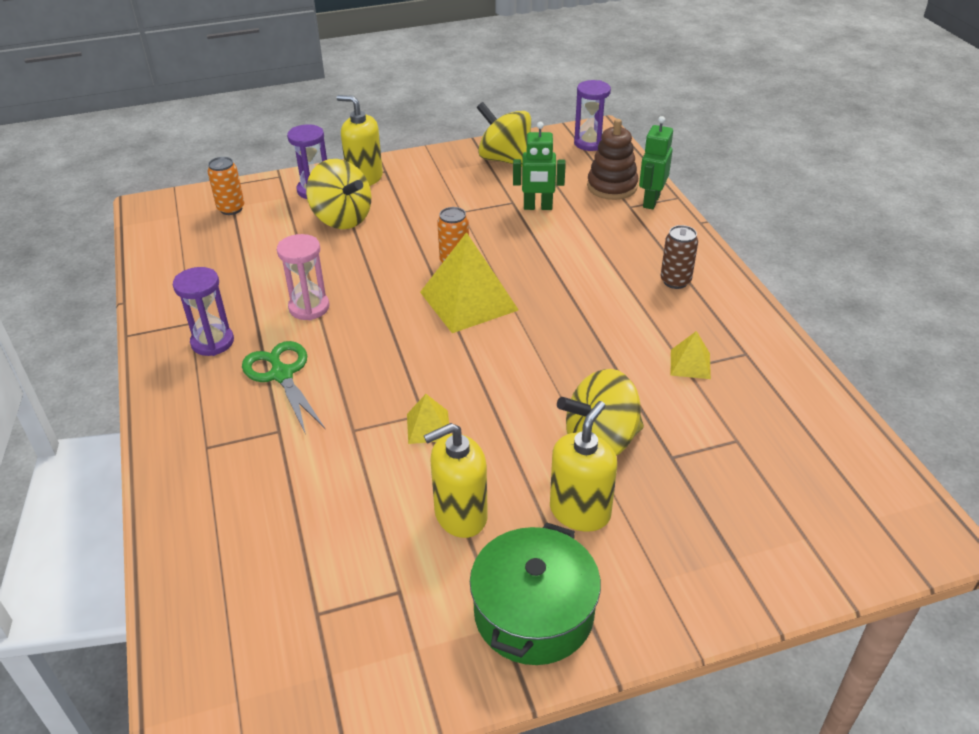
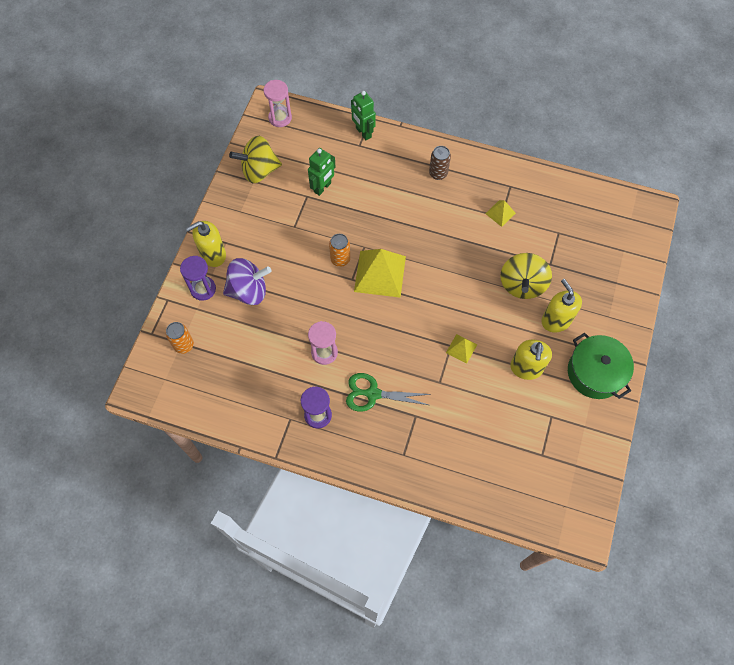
camera: 55 degrees left, 25 degrees up
(342, 219) = (248, 291): yellow spinning top -> purple spinning top
(590, 143) = (280, 118): purple hourglass -> pink hourglass
(612, 186) = (333, 139): brown stacking toy -> none

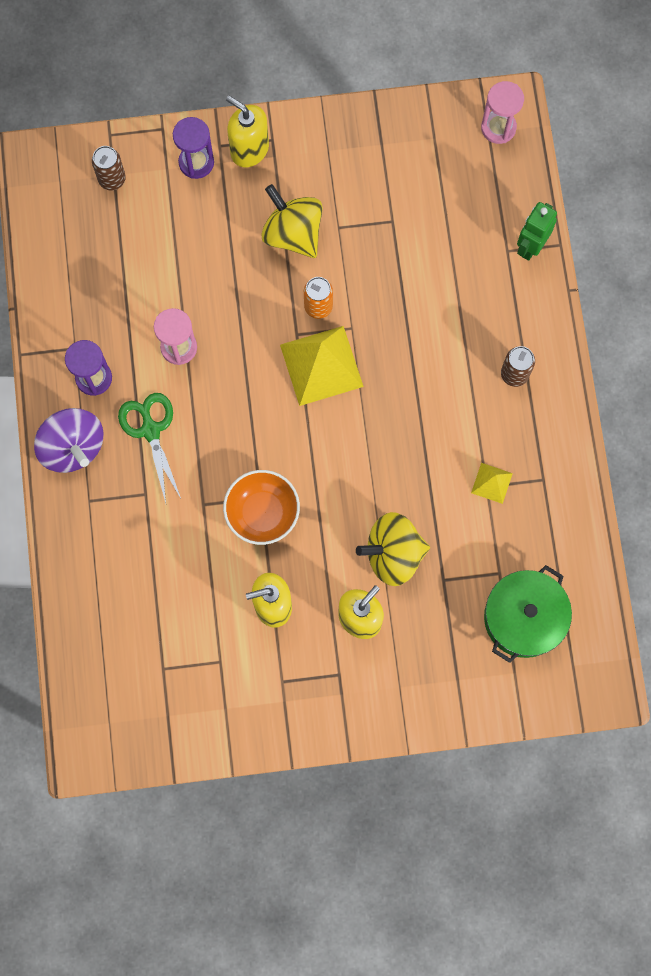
camera: 65 degrees right, 10 degrees up
(184, 345) = (112, 179): orange can -> brown can
(248, 291) = (220, 217): purple spinning top -> purple spinning top (73, 447)
(259, 170) = (401, 142): yellow spinning top -> yellow spinning top (293, 233)
(322, 187) = (415, 235): green robot -> none
(461, 348) = (262, 512): yellow pyramid -> orange bowl
(595, 372) = (307, 696): green pot -> green pot (523, 618)

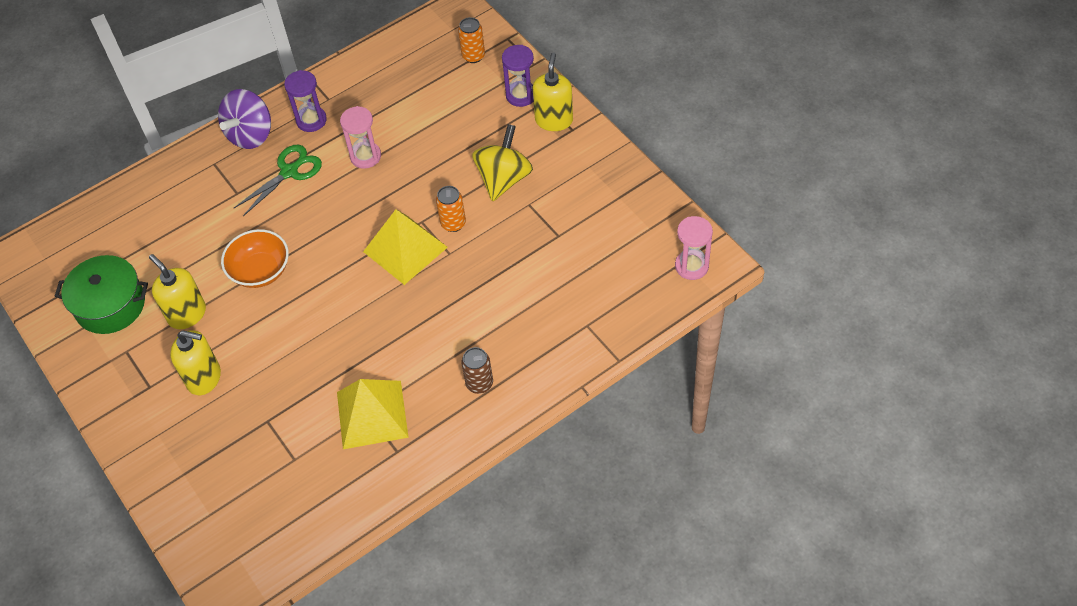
camera: 65 degrees right, 20 degrees down
(112, 179) = (473, 56): brown can -> orange can
(393, 554) = (271, 374): yellow spinning top -> none
(491, 483) = (372, 414): yellow pyramid -> yellow pyramid, size x2.05
(523, 618) = (263, 497): green pot -> green pot (110, 305)
(530, 246) = (602, 340): green robot -> none

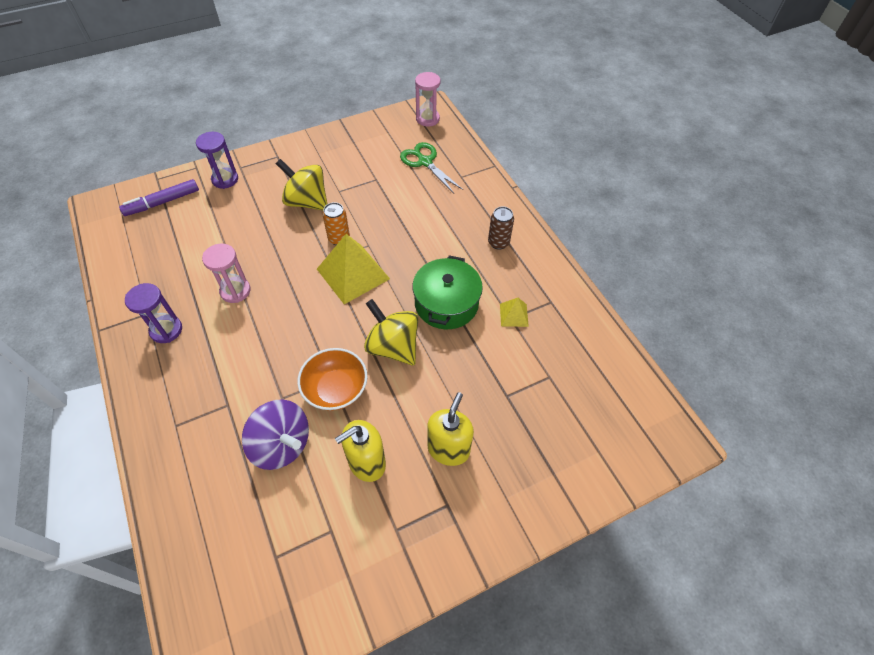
camera: 85 degrees left, 0 degrees up
(110, 305) = (328, 547): green pot -> green pot (446, 303)
(250, 134) = (154, 386): purple spinning top -> purple spinning top (282, 444)
(289, 172) = (223, 354): green scissors -> green scissors (425, 162)
(315, 307) = (393, 346): none -> yellow spinning top
(372, 414) = (513, 315): yellow pyramid -> yellow pyramid, size x0.49
(473, 56) = (162, 202): orange can -> purple marker
(554, 120) = (262, 164): yellow soap dispenser -> none

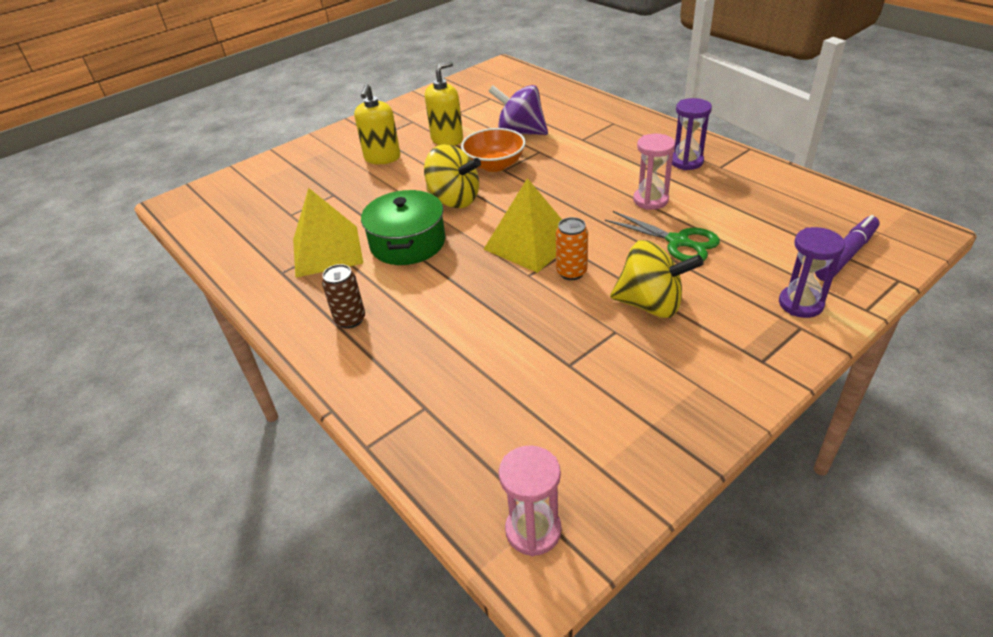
camera: 170 degrees right, 15 degrees down
(425, 162) = (499, 419): green scissors -> green scissors (678, 242)
(513, 315) = (327, 251): yellow pyramid -> yellow pyramid, size x2.05

